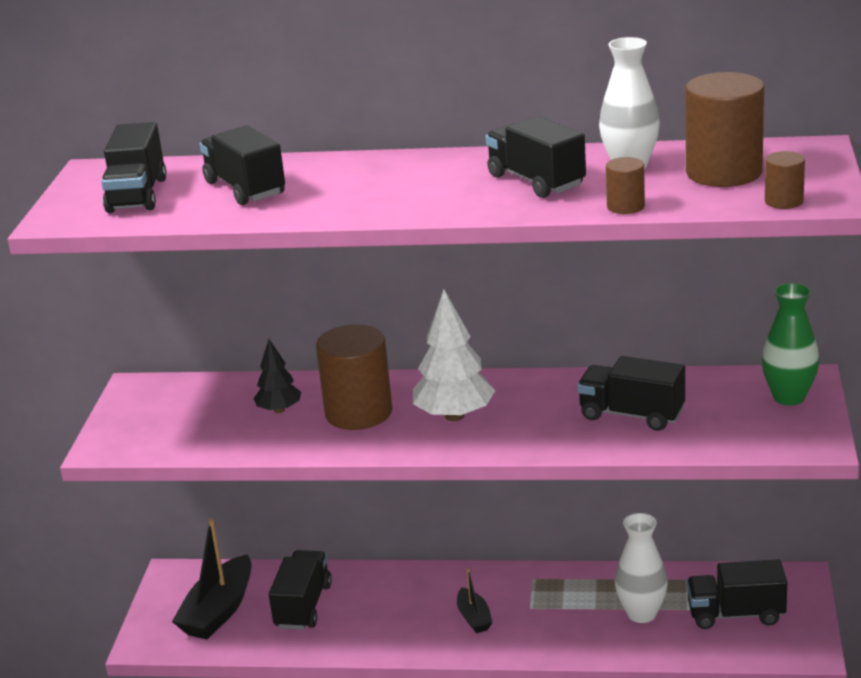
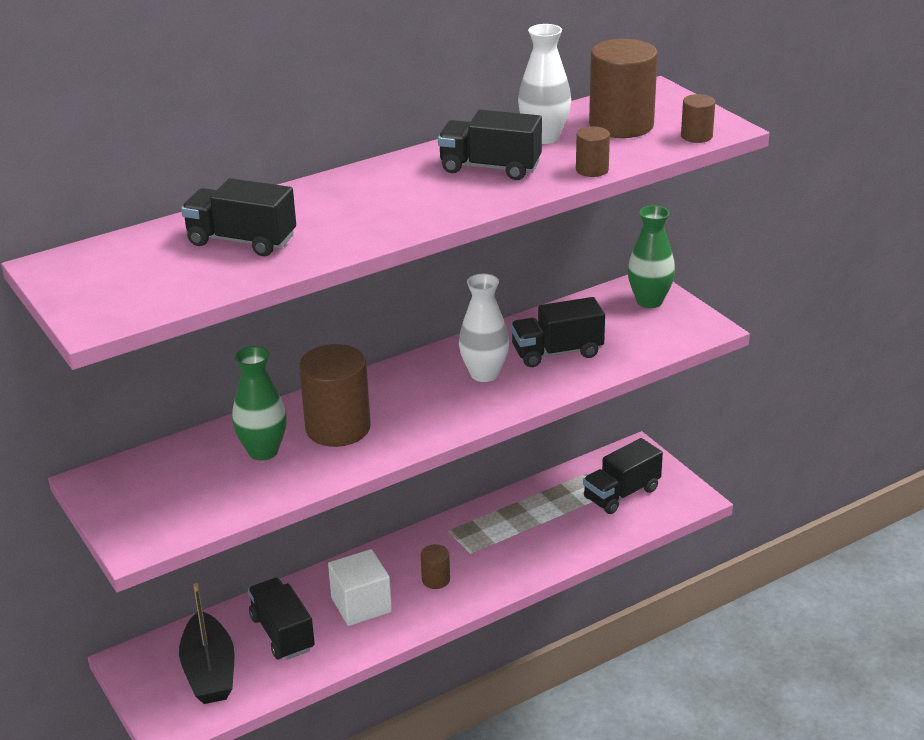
camera: 40 degrees left, 5 degrees up
(137, 195) = (141, 276): black truck -> none
(279, 410) = (263, 451): black tree -> green vase
(389, 611) = (361, 605): none -> white cube
(454, 416) = (422, 402): white tree -> none
(474, 618) = (436, 580): black boat -> brown cylinder
(641, 613) = (557, 521): white vase -> white vase (484, 374)

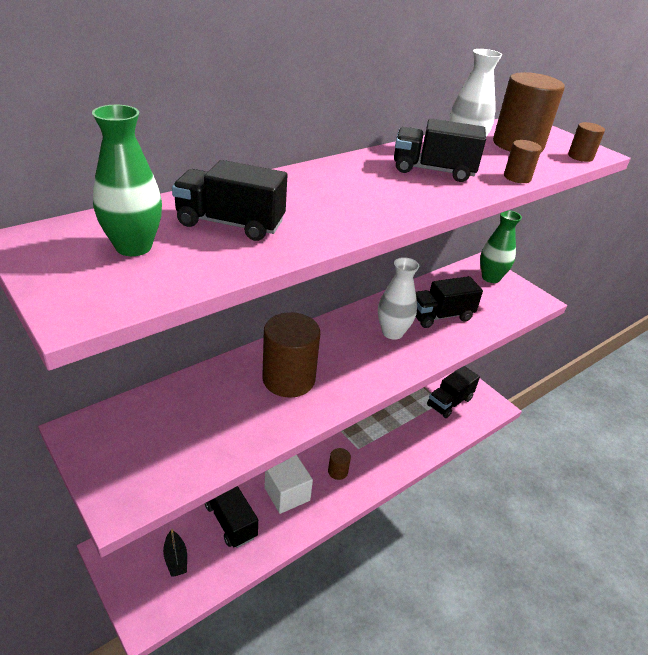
camera: 10 degrees left, 5 degrees up
(209, 671) = (176, 558): black boat -> black boat, size x0.53
(263, 451) = (229, 401): green vase -> green vase (133, 247)

